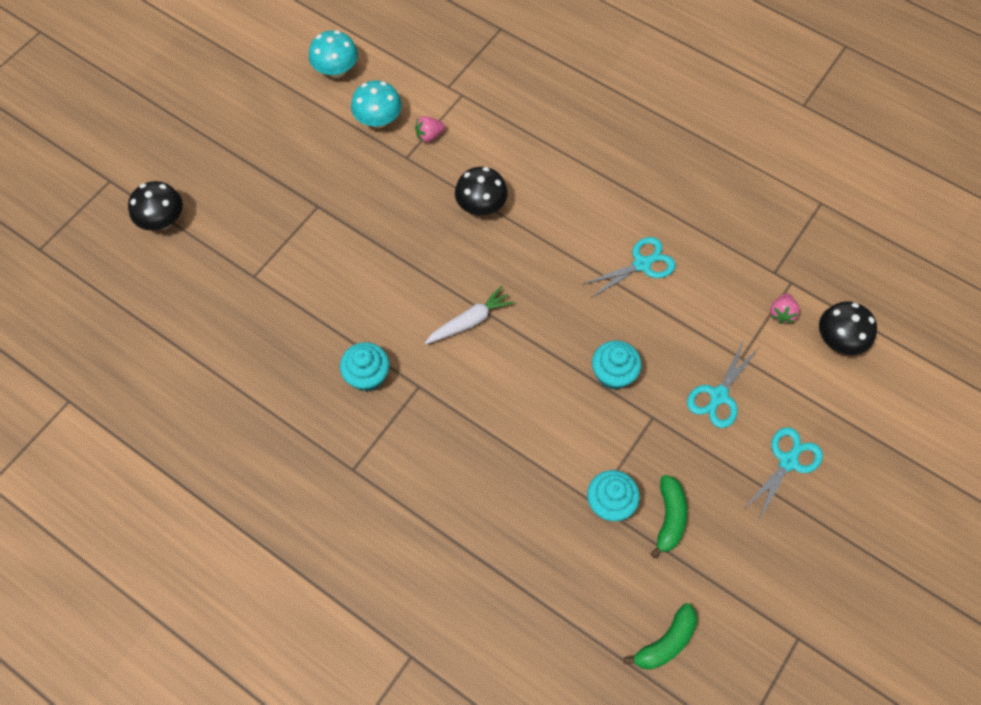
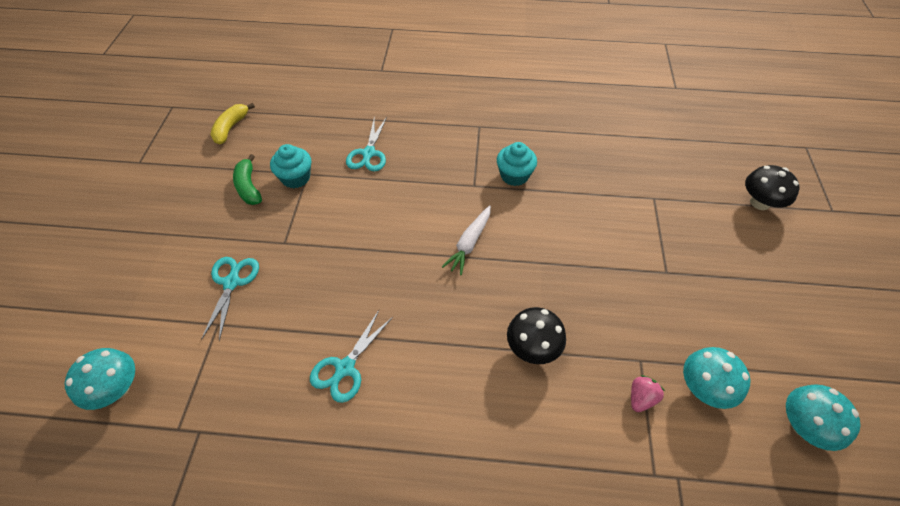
camera: 150 degrees right, 10 degrees down
(613, 374) = (330, 259): turquoise cupcake -> none
(665, 642) = (231, 128): green banana -> yellow banana
(781, 313) = (183, 387): pink strawberry -> none
(788, 461) = (159, 260): turquoise scissors -> turquoise scissors (368, 153)
(839, 340) = (117, 389): black mushroom -> turquoise mushroom

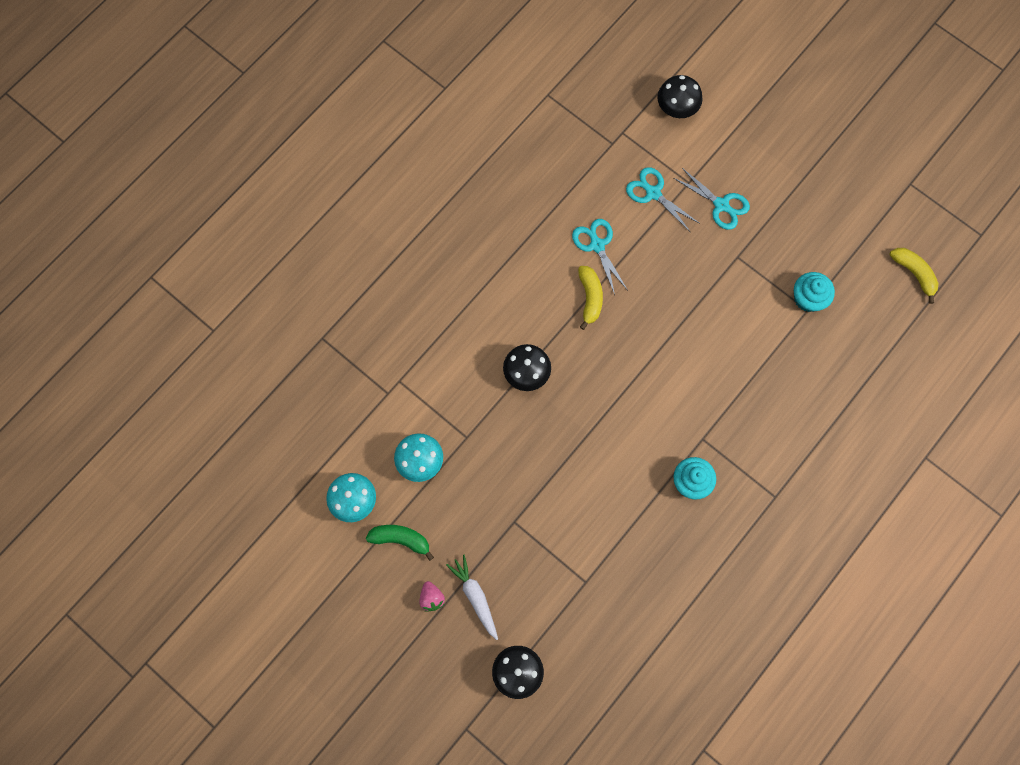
camera: 125 degrees right, 20 degrees up
(117, 389) = (676, 108): turquoise mushroom -> black mushroom
(249, 187) = (820, 257): green banana -> green banana (401, 539)
(368, 153) = (801, 374): turquoise scissors -> turquoise scissors (653, 193)
(410, 339) = (590, 298): none -> yellow banana
(469, 243) = (643, 392): white carrot -> white carrot (475, 596)
(641, 398) = (444, 414): pink strawberry -> pink strawberry (432, 598)

